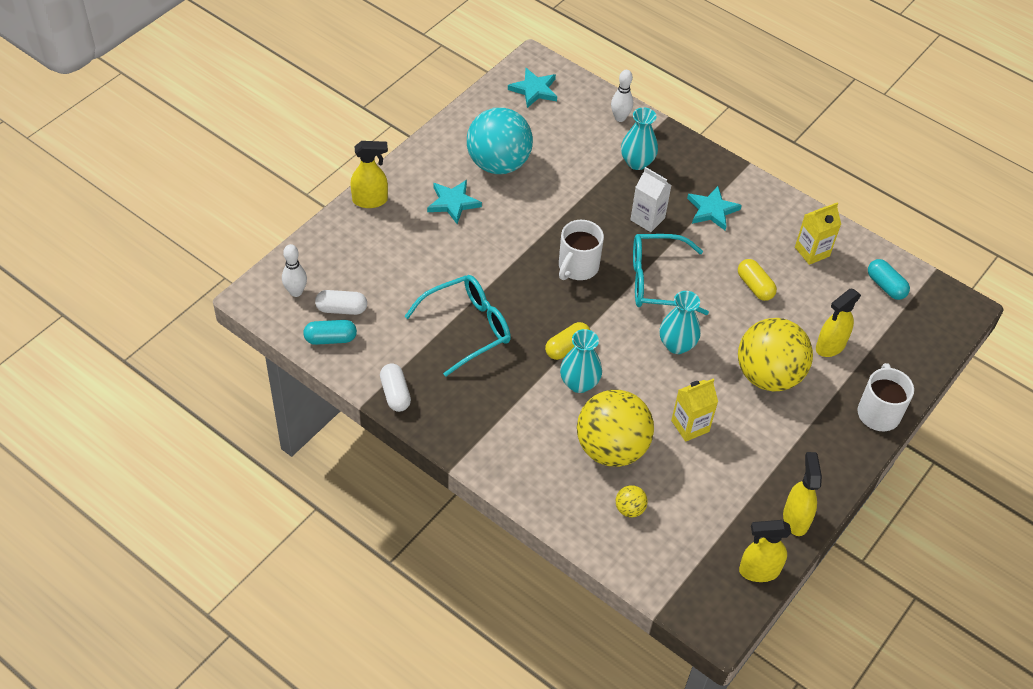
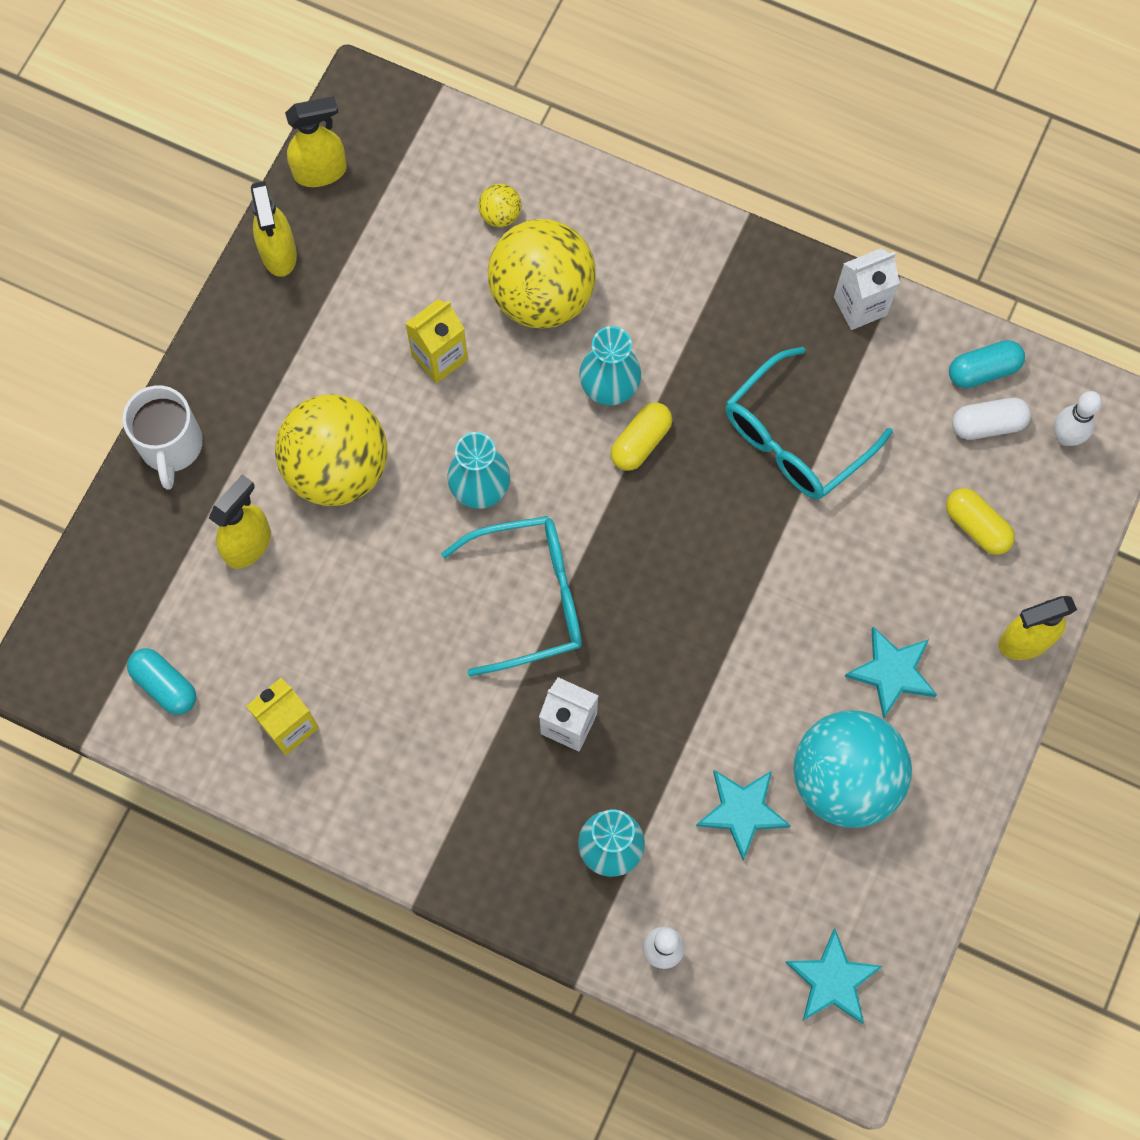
camera: 170 degrees right, 20 degrees up
(395, 394) = (860, 306): white capsule -> white carton
(577, 267) = (660, 594): white mug -> none
(712, 210) = (464, 772): turquoise star -> turquoise star (742, 811)
(755, 286) = (375, 629): yellow capsule -> yellow capsule (976, 526)

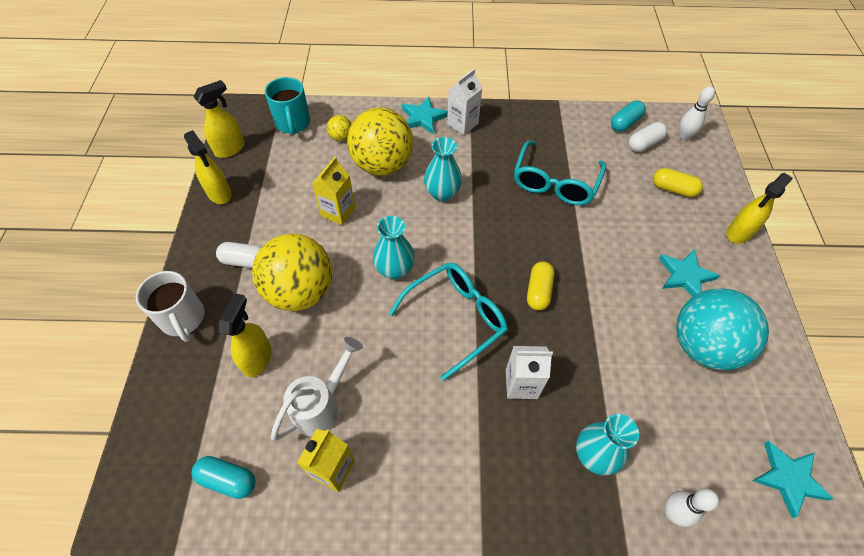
camera: 25 degrees left, 15 degrees down
(279, 389) = (245, 261): none -> white capsule
(306, 641) = (321, 405): none -> white watering can
(435, 156) = (293, 123): none -> turquoise mug
(641, 442) = (474, 213): yellow capsule -> yellow capsule (538, 291)
(742, 811) = (659, 392): turquoise star -> turquoise star (423, 118)
(860, 306) = (548, 117): white carton -> white carton (462, 124)

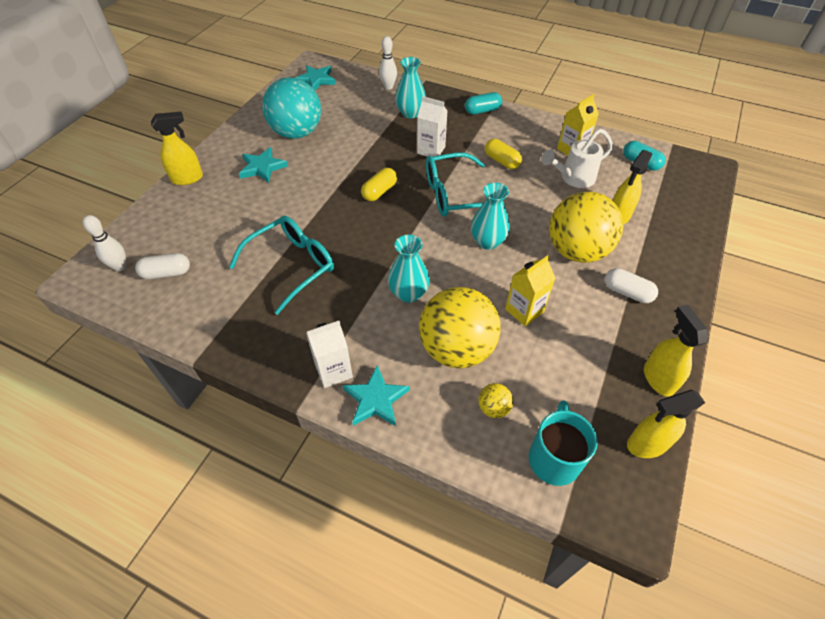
camera: 155 degrees left, 5 degrees down
(183, 319) = (684, 262): white mug -> none
(625, 123) = (157, 303): turquoise capsule -> turquoise capsule (482, 110)
(673, 189) = (194, 224): yellow capsule -> yellow capsule (501, 161)

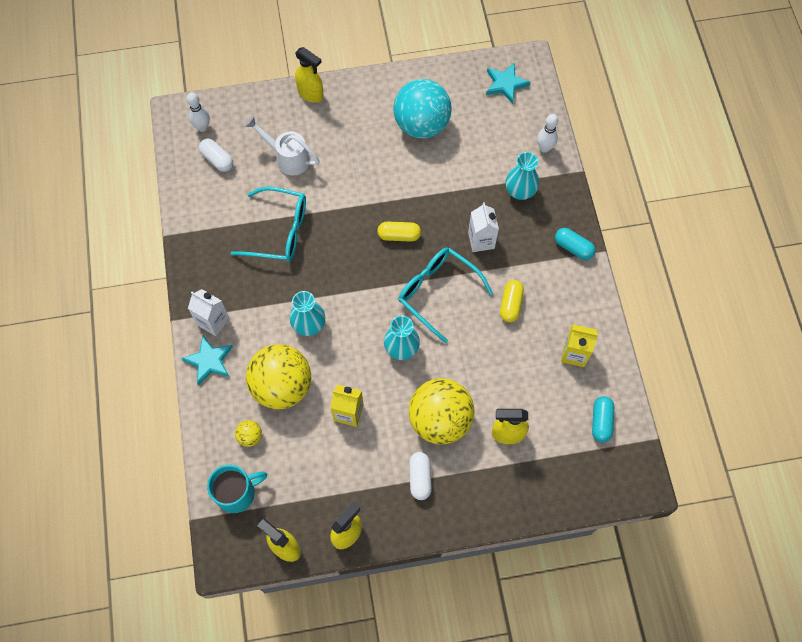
camera: 55 degrees right, 15 degrees up
(262, 167) = (362, 133): turquoise star -> none
(572, 178) = (532, 374): white watering can -> white watering can (287, 158)

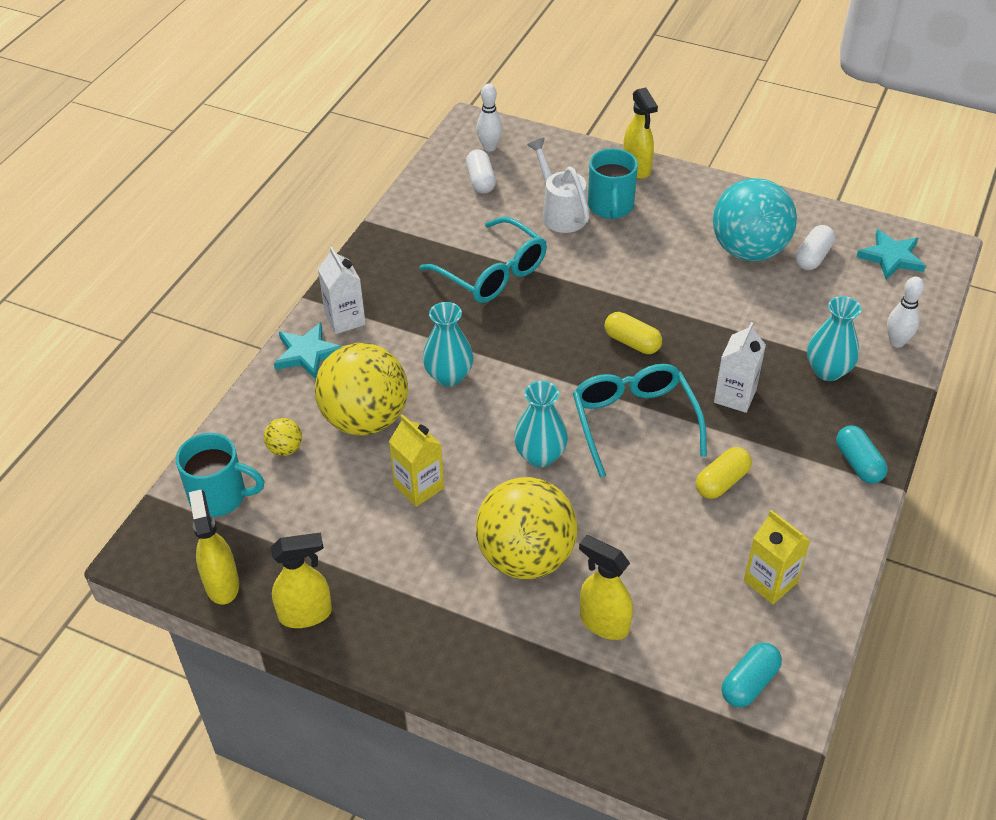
camera: 35 degrees right, 20 degrees down
(316, 135) = (610, 207): none -> turquoise mug
(420, 478) = (447, 606): white capsule -> white capsule (813, 257)

